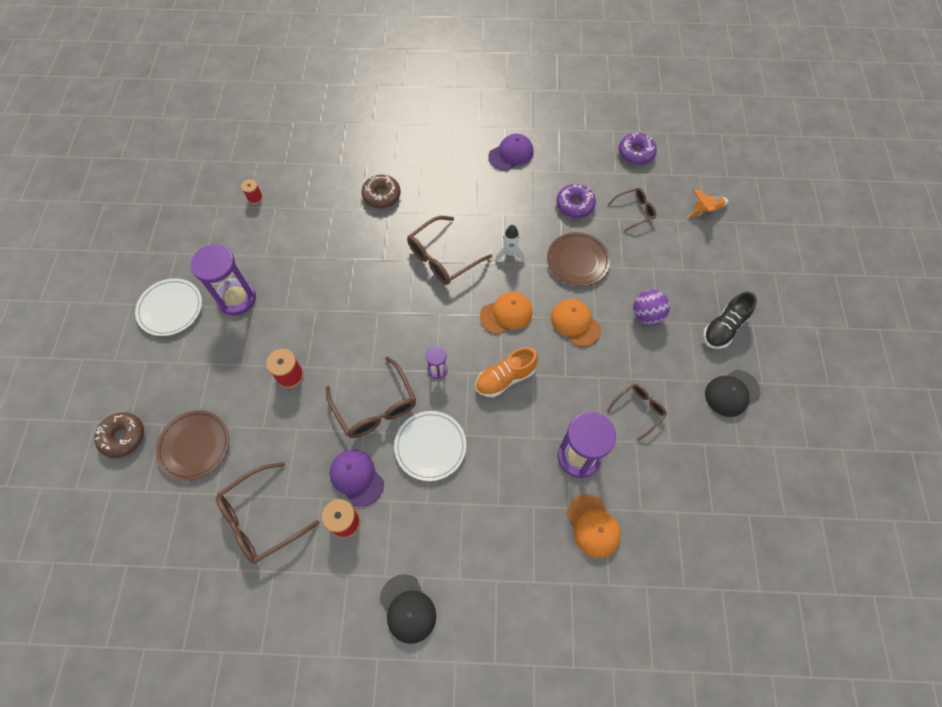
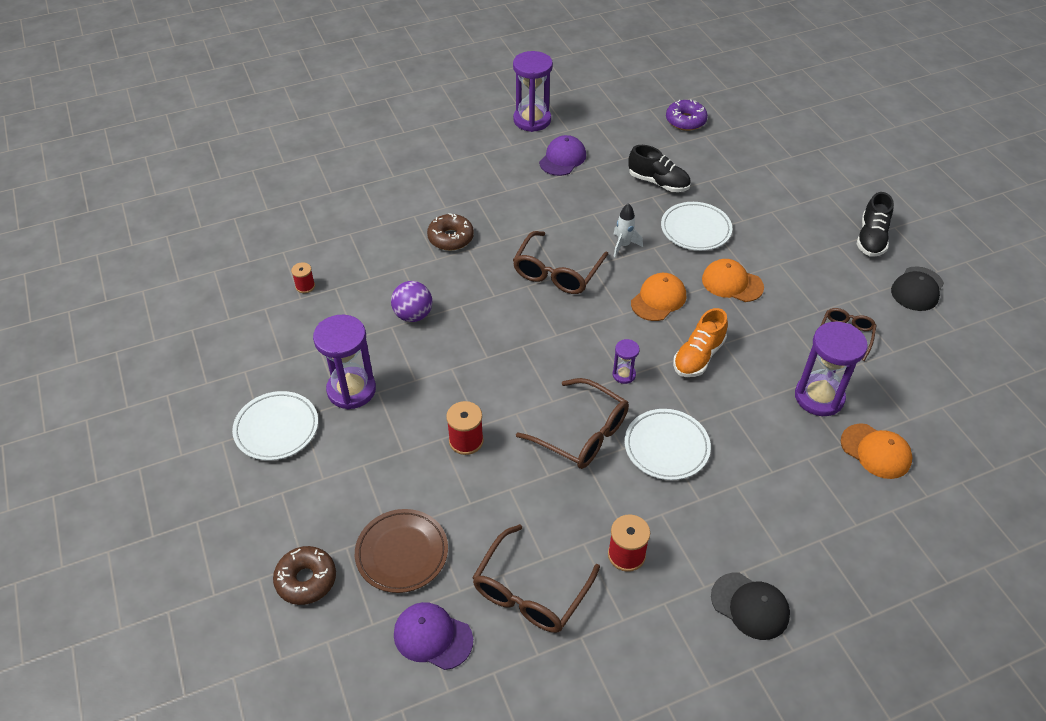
camera: 25 degrees left, 15 degrees down
(356, 477) = (609, 507): purple cap -> purple cap (432, 637)
(509, 109) = (532, 120): none -> purple hourglass
(575, 205) = (658, 182): purple donut -> black shoe
(577, 261) = (695, 229): brown plate -> white plate
(635, 211) = (720, 169): brown glasses -> none
(647, 315) = (794, 253): purple ball -> purple ball (413, 315)
(706, 210) = (785, 148): orange rocket -> none

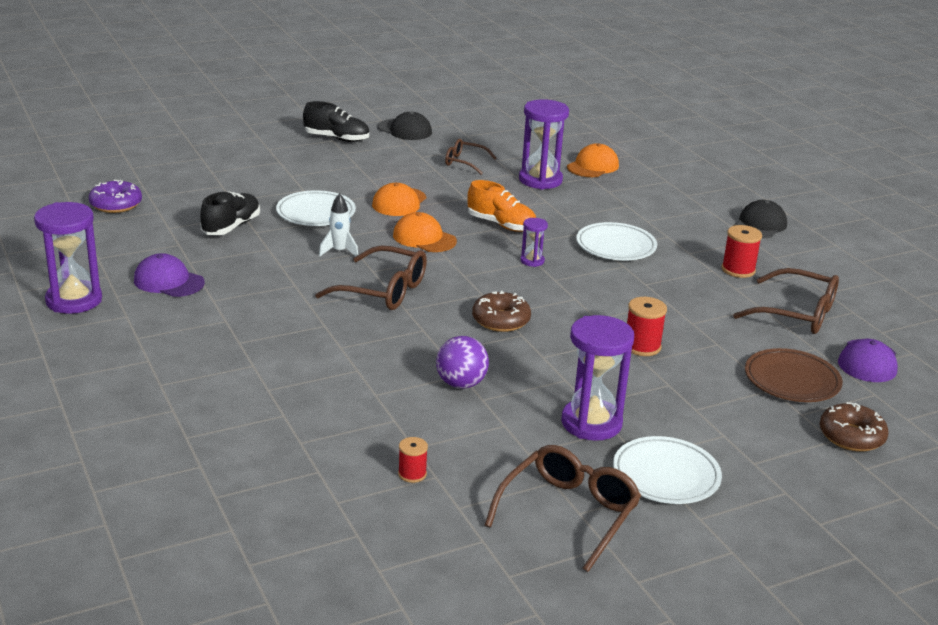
camera: 95 degrees left, 20 degrees down
(451, 238) = (317, 360): brown donut -> brown donut (501, 320)
(582, 433) = (612, 284): brown glasses -> brown glasses (569, 513)

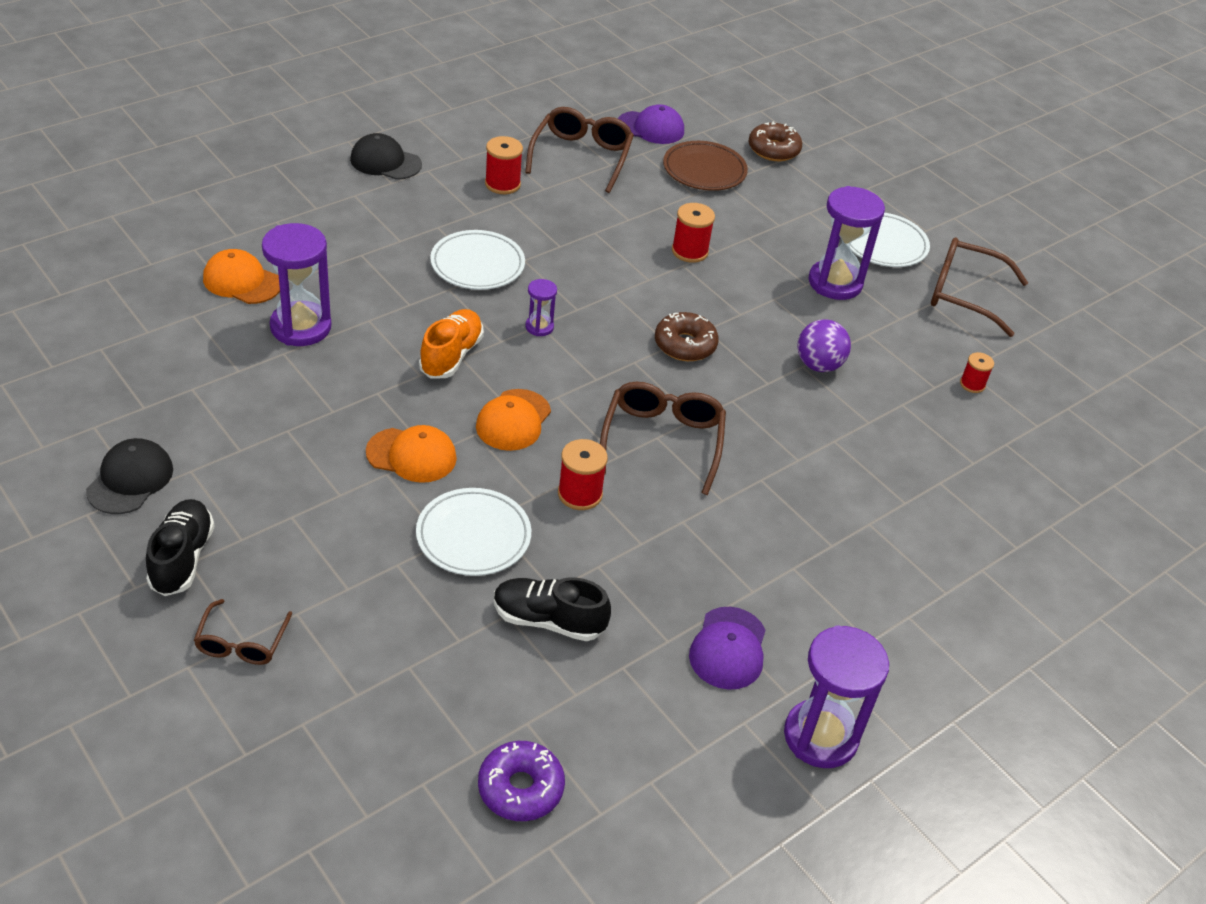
camera: 105 degrees left, 15 degrees up
(339, 252) = (580, 494): white rocket -> red spool
(464, 162) = (254, 402): brown glasses -> brown glasses (241, 643)

